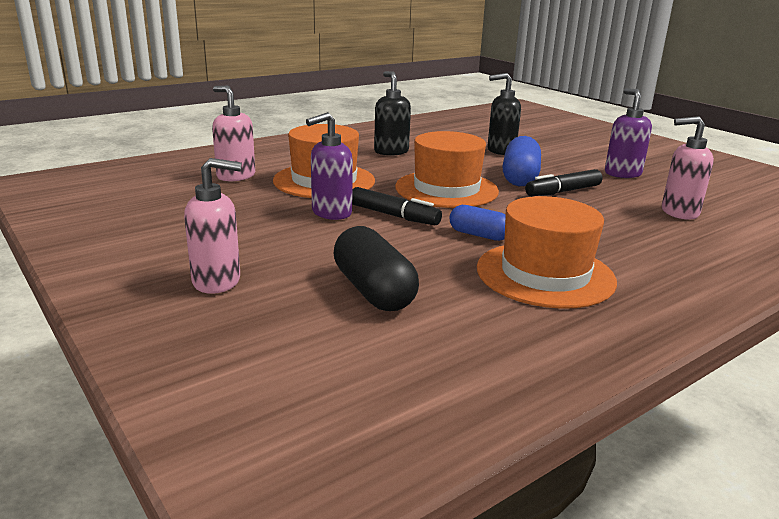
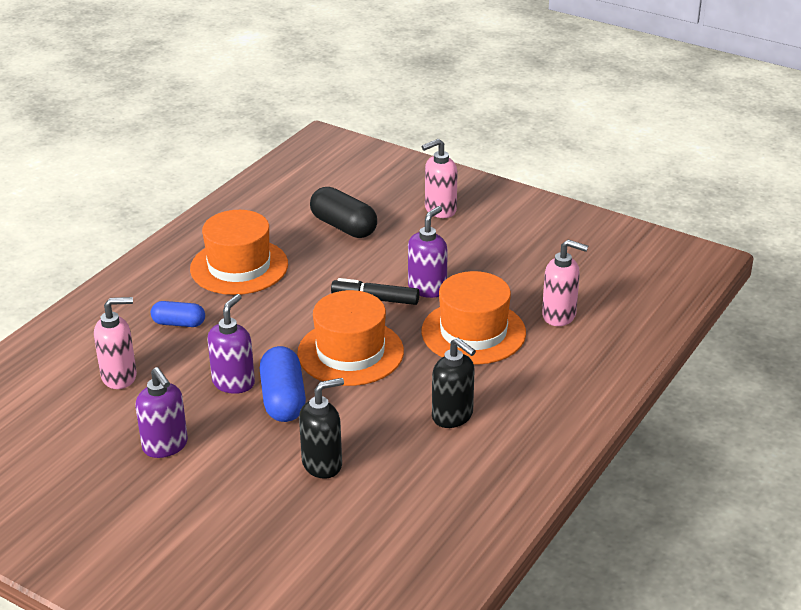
camera: 160 degrees right, 10 degrees up
(479, 235) = (296, 294): blue capsule -> blue capsule (179, 323)
(563, 191) = (234, 383): black marker -> purple soap dispenser

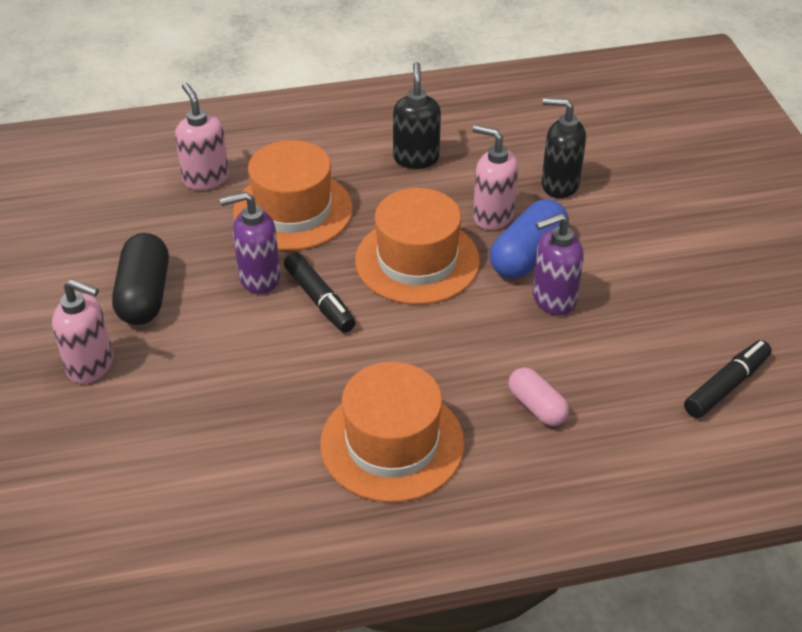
camera: 135 degrees left, 10 degrees up
(70, 398) = (726, 386): none -> black marker
(119, 377) = (656, 379): pink soap dispenser -> pink soap dispenser (492, 216)
(165, 446) = (672, 277): purple soap dispenser -> none
(179, 323) = (537, 407): blue capsule -> pink capsule
(343, 226) = (213, 419): black capsule -> black capsule (144, 295)

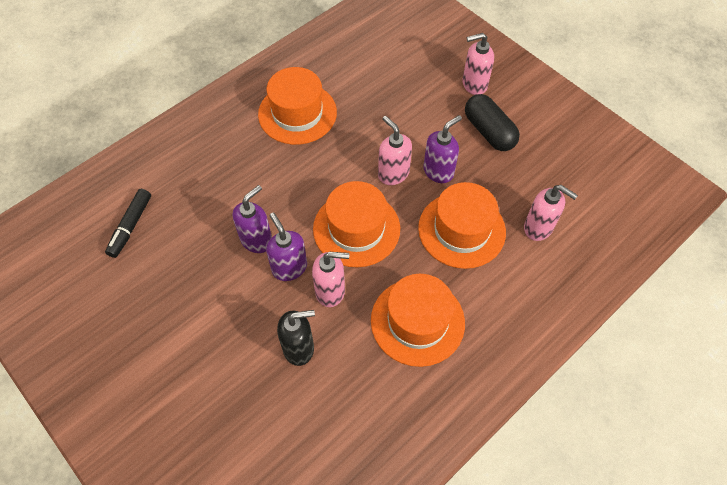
camera: 150 degrees right, 15 degrees up
(319, 300) = (393, 173): black marker -> pink soap dispenser
(416, 158) = (417, 321): black soap dispenser -> orange hat
(528, 255) = (289, 267): blue capsule -> purple soap dispenser
(537, 407) = (234, 165): pink capsule -> none

